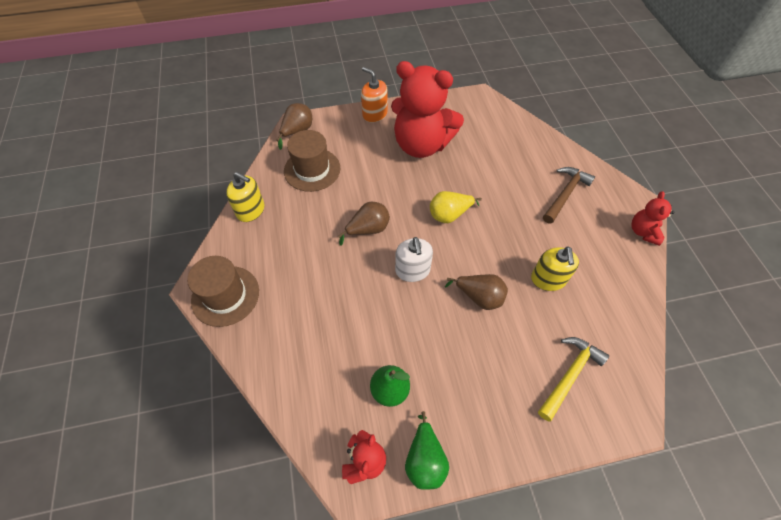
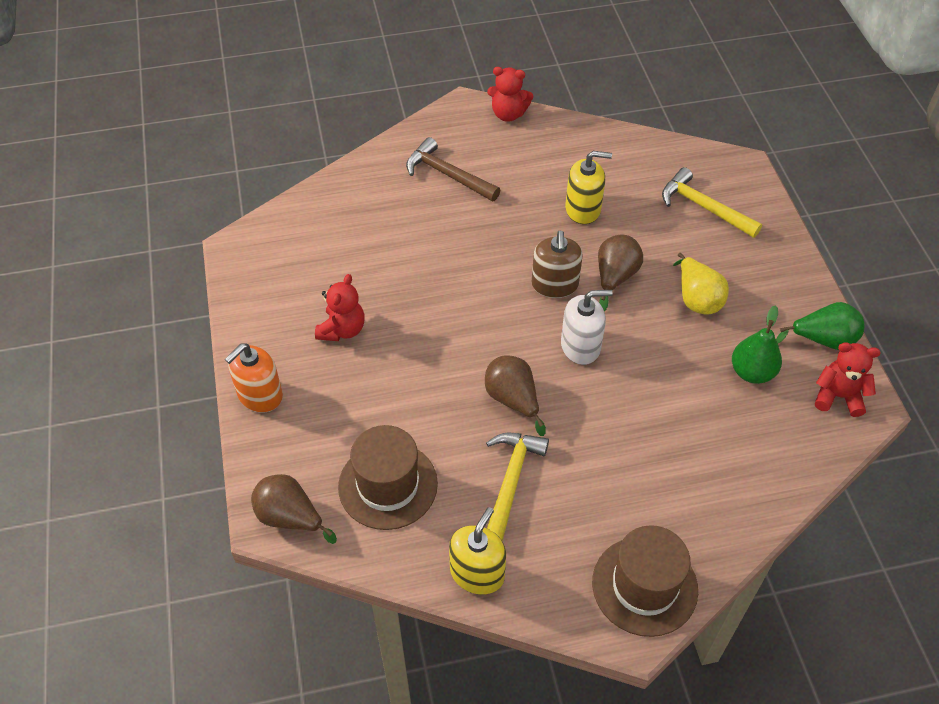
camera: 90 degrees left, 5 degrees down
(307, 227) = (510, 482): none -> yellow hammer
(421, 145) = (342, 329): red teddy bear -> red teddy bear, size x0.46
(449, 215) = (484, 300): yellow pear -> yellow pear (697, 299)
(468, 257) = (555, 284): none -> brown soap dispenser

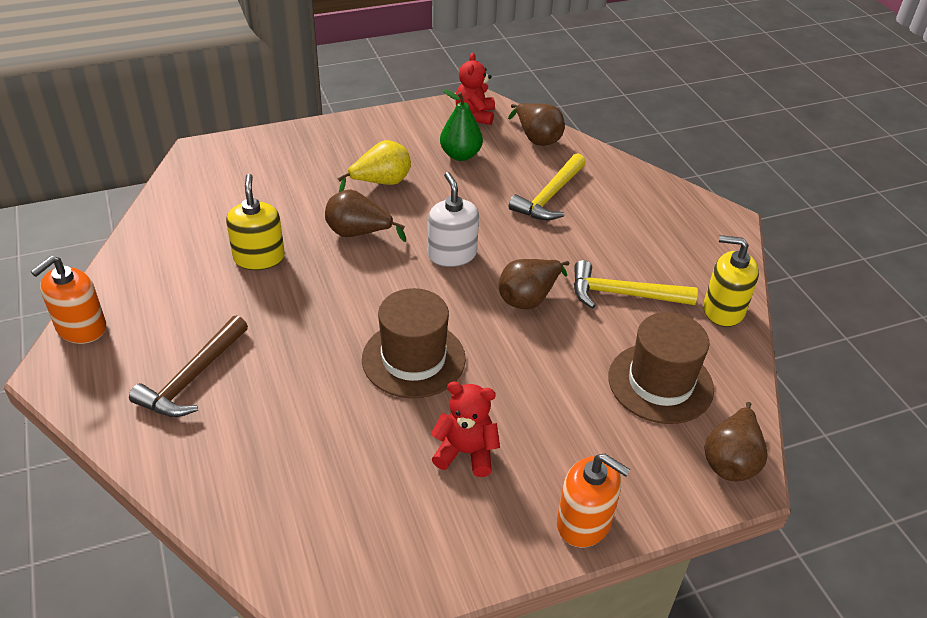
camera: 100 degrees left, 10 degrees down
(508, 114) = (81, 328): red teddy bear -> orange soap dispenser
(555, 284) = (373, 275): brown soap dispenser -> none
(644, 586) = (687, 214): brown hat -> brown hat (413, 359)
(703, 207) = (258, 176): yellow hammer -> yellow hammer (550, 196)
(794, 454) = (537, 138): none -> brown pear
(823, 340) = (418, 118): green pear -> none

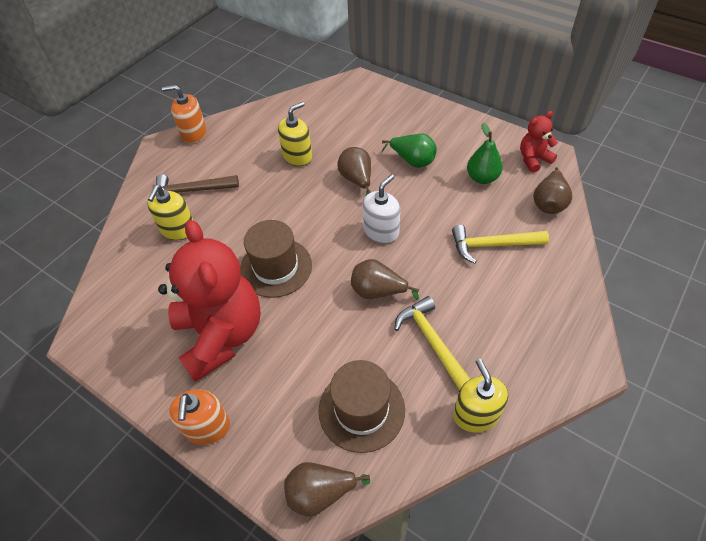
camera: 60 degrees right, 10 degrees up
(247, 421) = (178, 229): none -> yellow soap dispenser
(381, 182) = (412, 161): yellow pear -> green pear
(466, 452) = (221, 335): red teddy bear -> red teddy bear, size x2.18

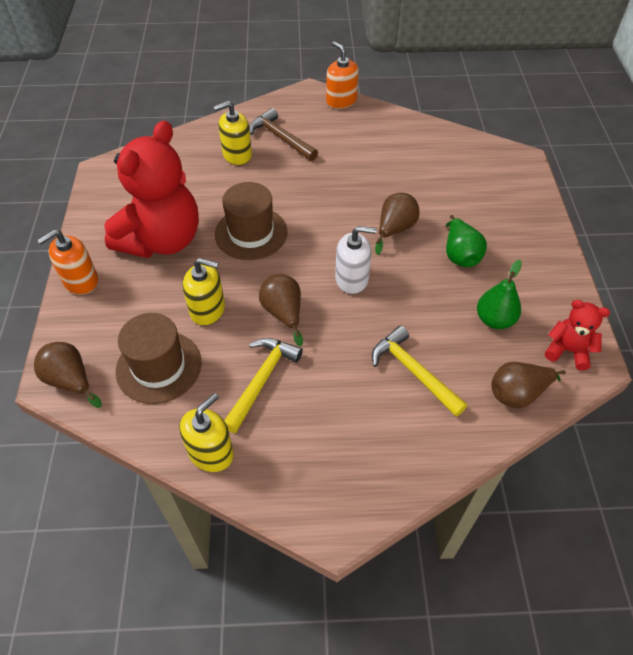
camera: 50 degrees right, 0 degrees up
(297, 156) = (382, 175): yellow soap dispenser -> yellow soap dispenser (207, 309)

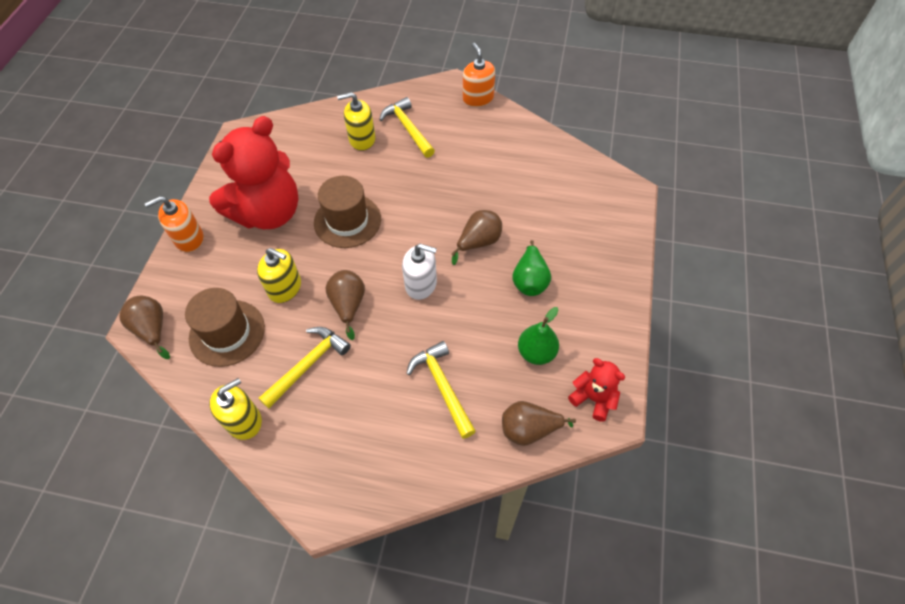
camera: 15 degrees right, 5 degrees up
(281, 138) = (408, 128): brown hammer -> yellow hammer

